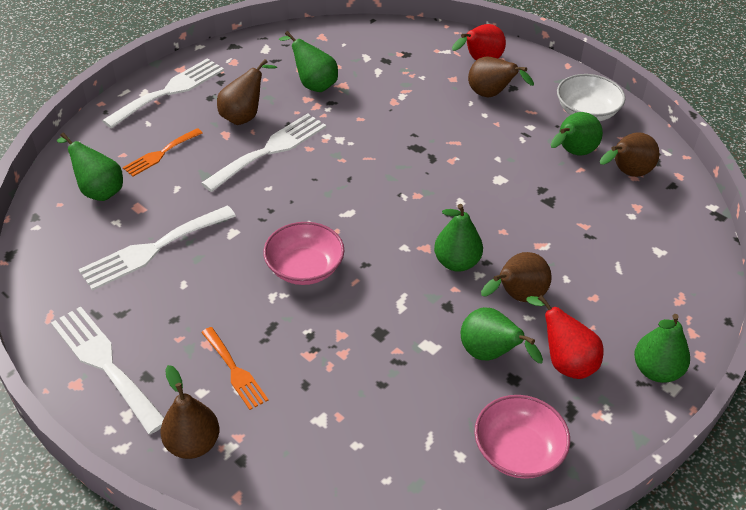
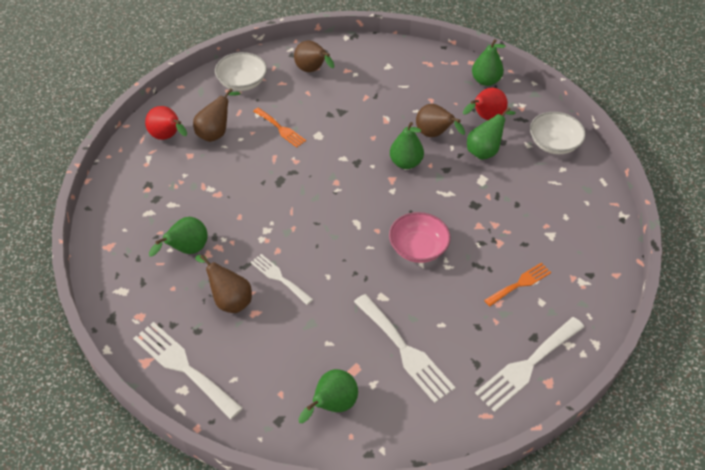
camera: 90 degrees left, 5 degrees up
(160, 154) = (281, 362): orange fork -> orange fork (280, 129)
(193, 444) = (584, 302): brown pear -> none
(270, 150) = (279, 278): white fork -> white fork, size x0.60
(518, 451) = (554, 143): pink bowl -> white bowl
(573, 153) = (290, 94): green pear -> none

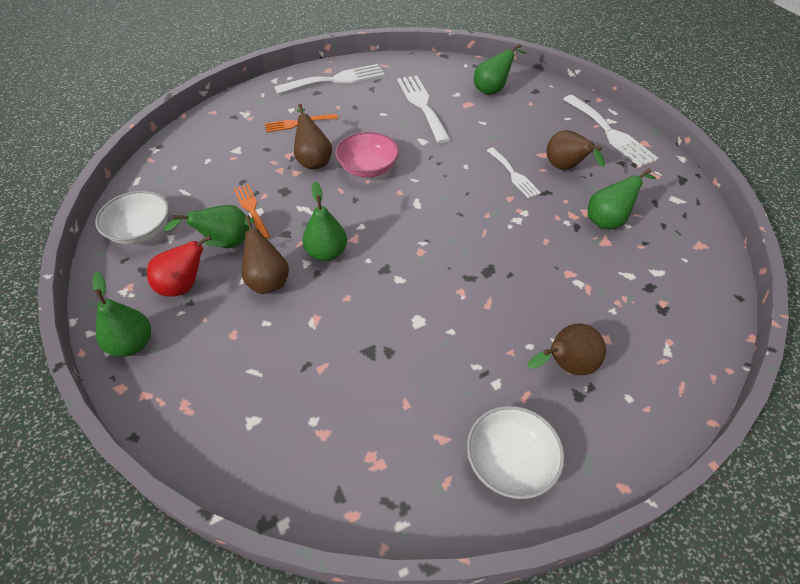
camera: 160 degrees left, 0 degrees up
(168, 137) = (640, 379): red pear -> none
(280, 129) = (468, 346): orange fork -> orange fork (251, 209)
(312, 70) = (380, 451): brown pear -> brown pear (313, 161)

